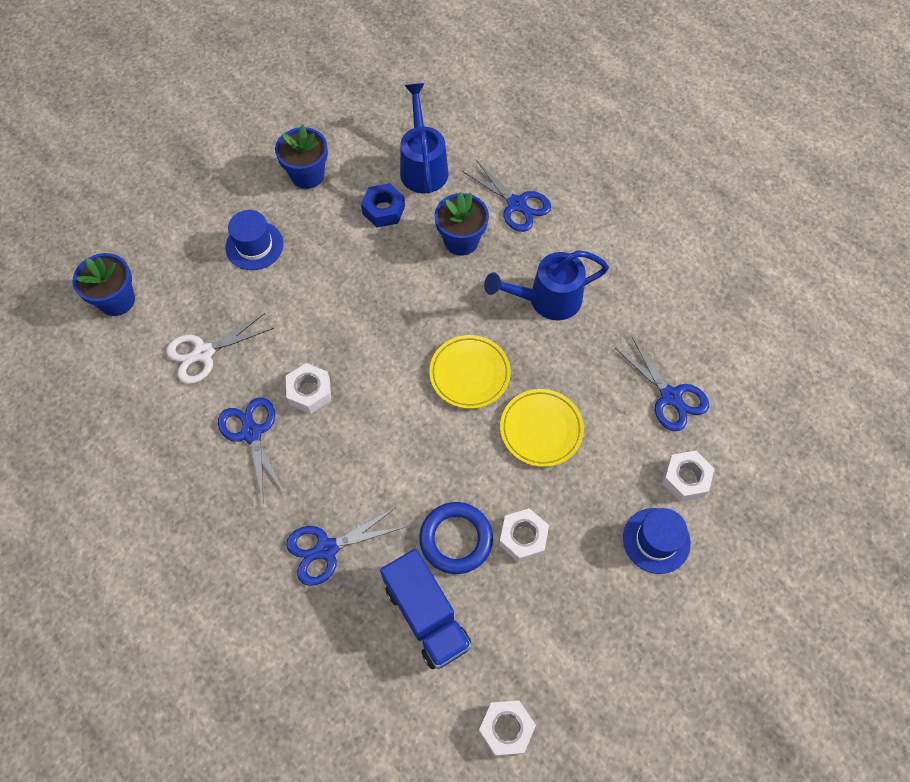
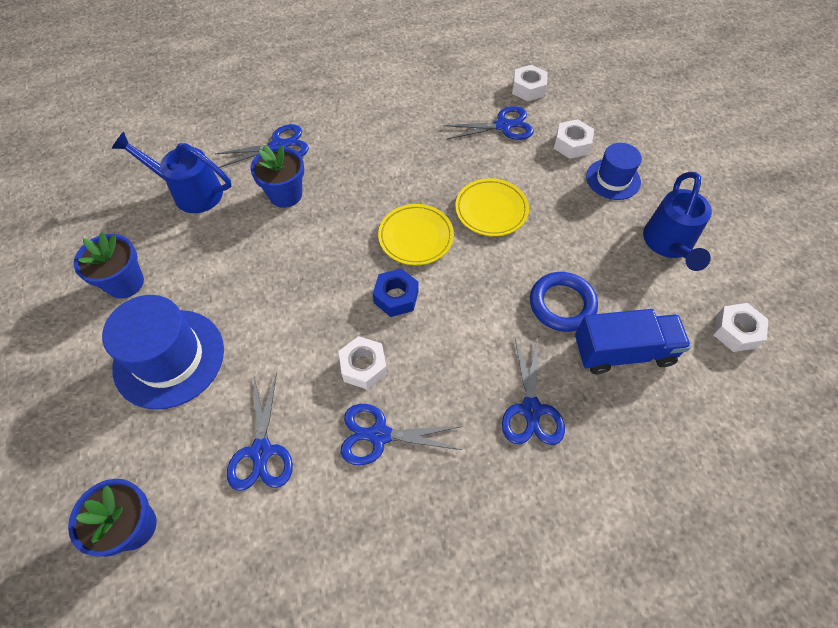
camera: 65 degrees left, 5 degrees down
(203, 353) = (261, 451): white scissors -> blue scissors
(254, 245) = (169, 358): blue hat -> blue hat, size x1.67
(383, 210) = (212, 237): blue nut -> blue nut (396, 297)
(523, 538) = (579, 258): white nut -> white nut (528, 88)
(547, 299) = (379, 162): blue watering can -> blue watering can (669, 244)

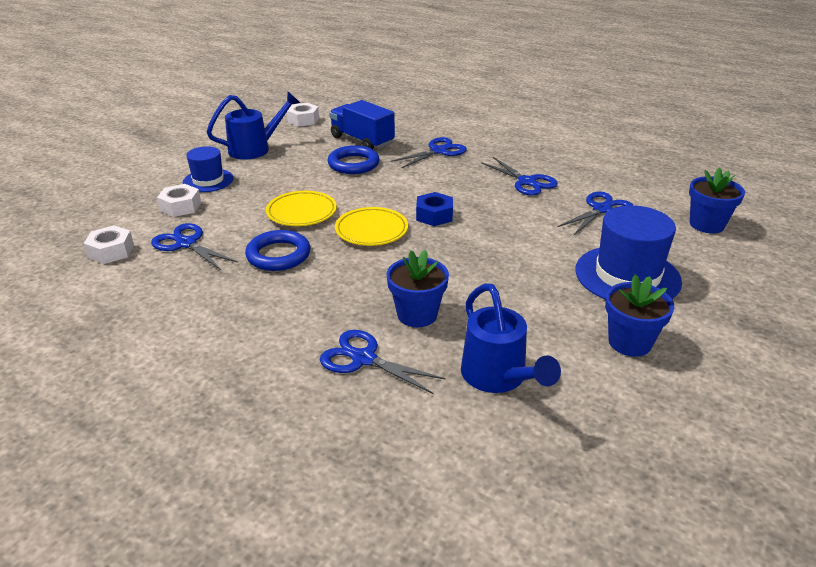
camera: 130 degrees left, 25 degrees down
(363, 366) = (499, 204): white nut -> none
(436, 165) = (278, 255): none -> blue ring

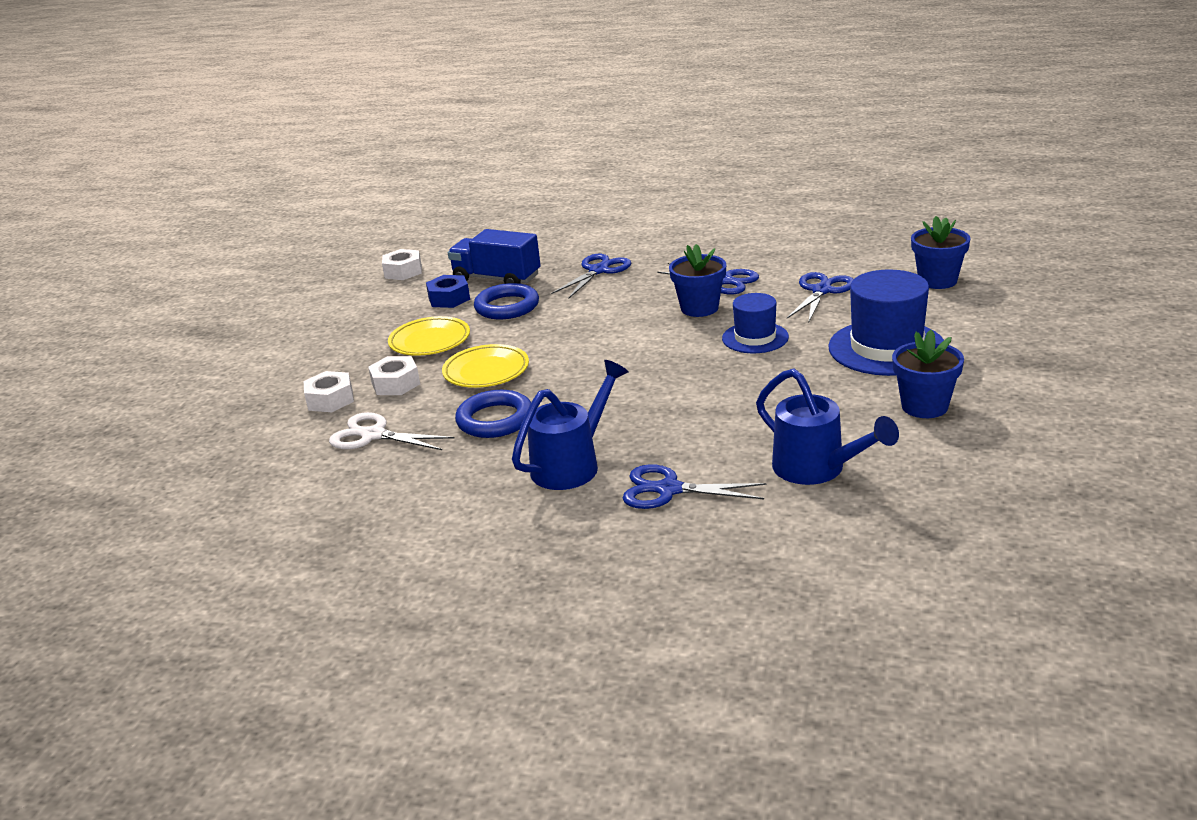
camera: 15 degrees left, 5 degrees down
(111, 251) = (286, 465): white nut -> white nut (396, 384)
(186, 243) = (373, 435): blue scissors -> white scissors
(208, 180) = (340, 364): blue hat -> blue hat (755, 338)
(255, 149) = (369, 317): blue watering can -> blue watering can (572, 464)
(371, 230) = (583, 370): yellow plate -> yellow plate (430, 341)
(417, 314) = (695, 437): blue flower pot -> blue flower pot (699, 308)
(434, 215) = (643, 339): blue nut -> blue nut (449, 298)

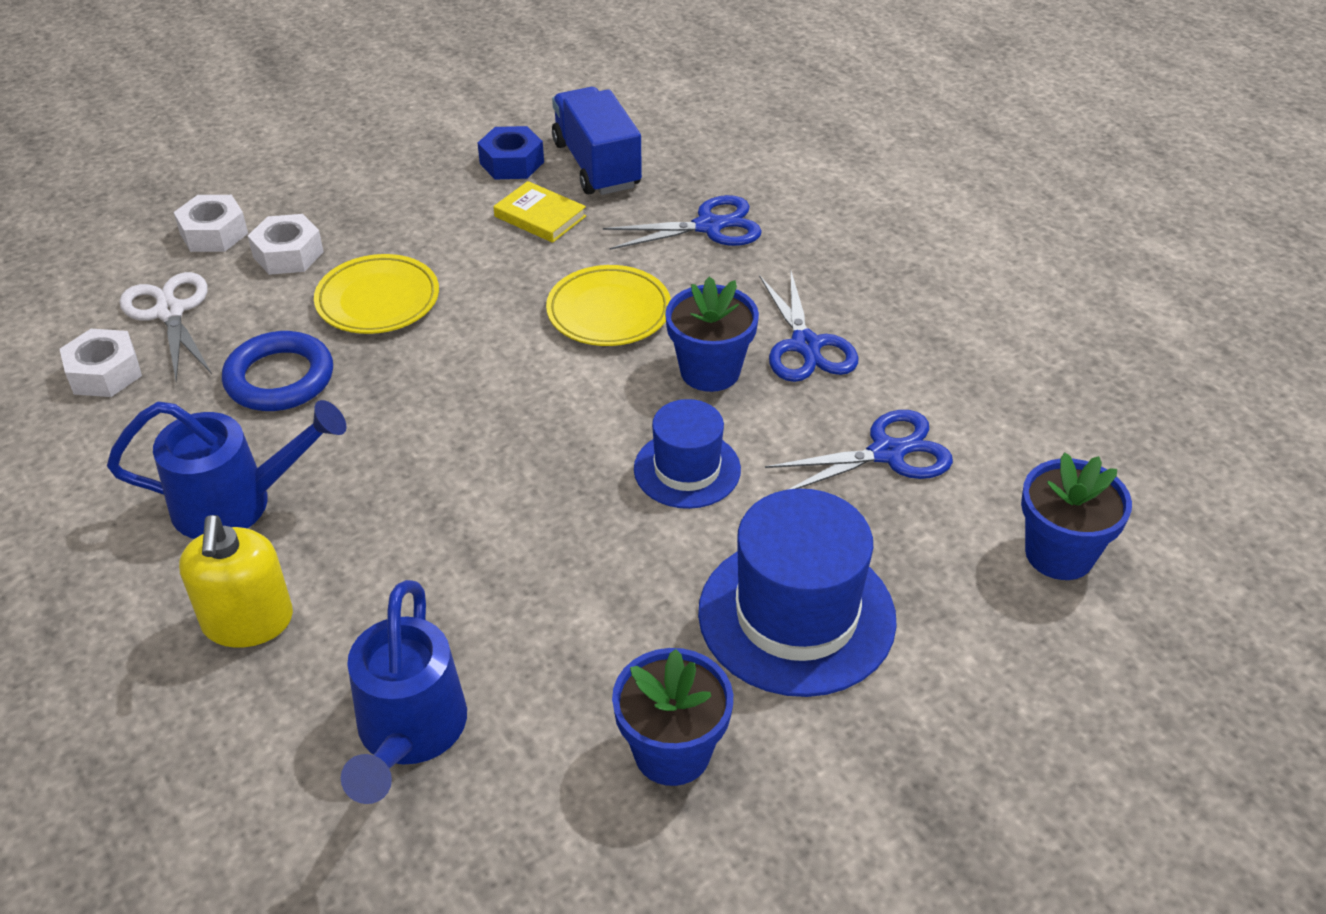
camera: 40 degrees right, 15 degrees up
(403, 271) = (536, 89): white nut -> white nut (105, 373)
(430, 341) = (402, 215): yellow plate -> yellow plate (609, 312)
(507, 307) = (540, 216): blue ring -> yellow book
(668, 490) = (248, 621): blue scissors -> yellow soap dispenser

